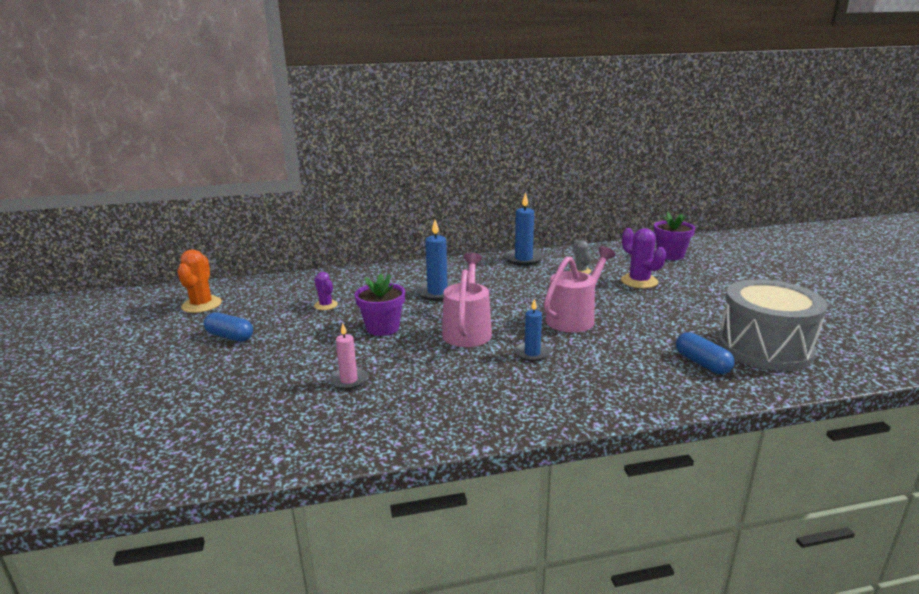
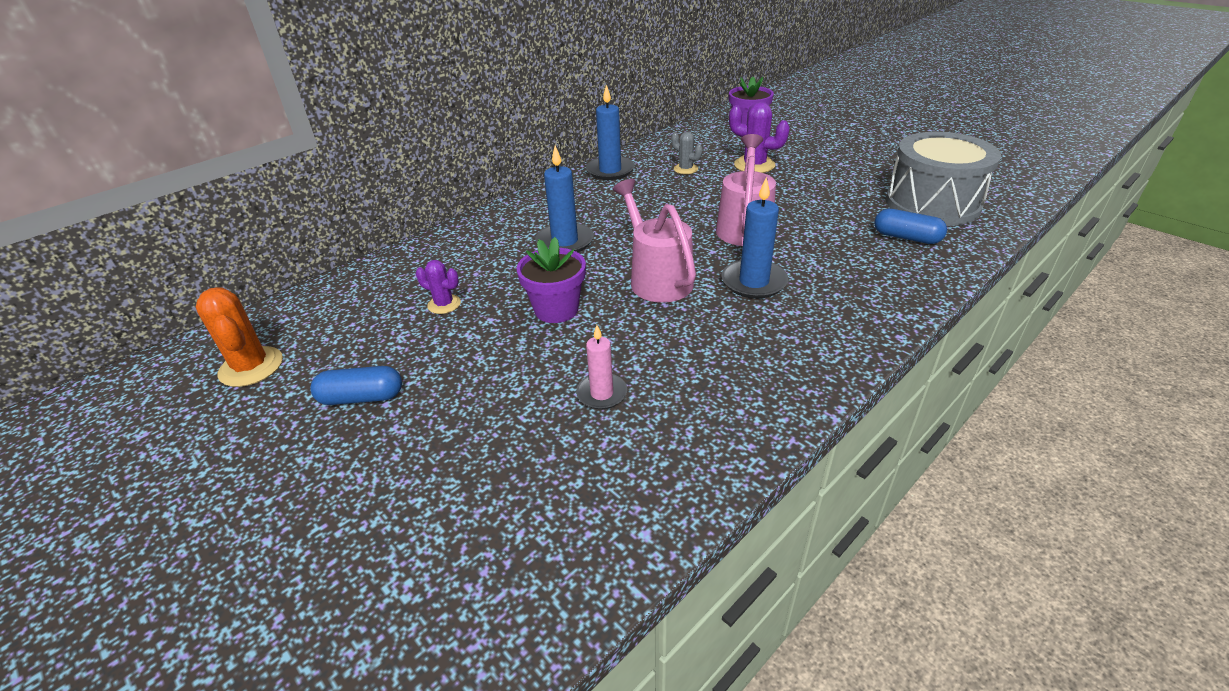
camera: 30 degrees left, 15 degrees up
(532, 353) = (754, 282): blue candle -> blue candle, size x1.56

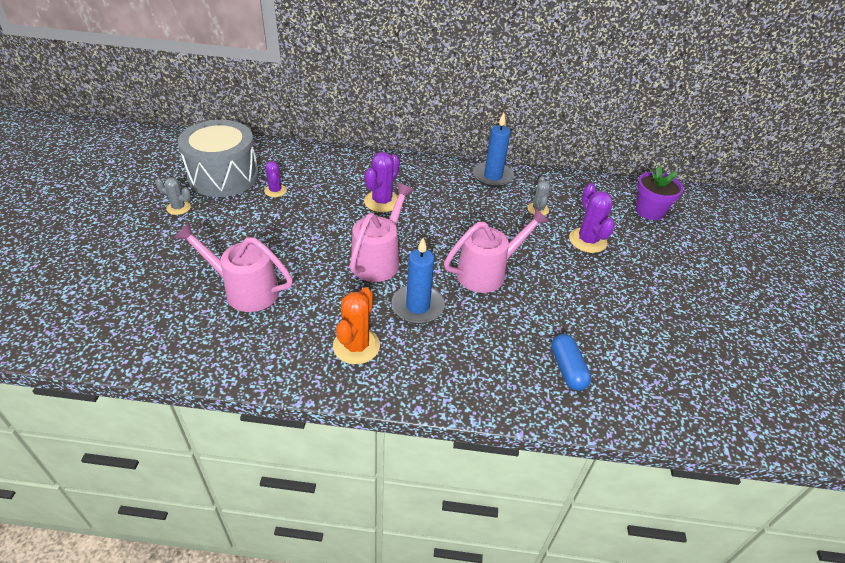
camera: 45 degrees right, 5 degrees up
(251, 367) = (175, 161): orange cactus -> orange cactus (356, 346)
(361, 398) = (178, 208): blue capsule -> grey cactus
(556, 309) = (307, 234): purple flower pot -> none
(565, 242) = (382, 201): blue candle -> purple cactus
(602, 393) = (244, 290): pink candle -> pink watering can
(932, 204) = (646, 368): grey drum -> grey drum (223, 176)

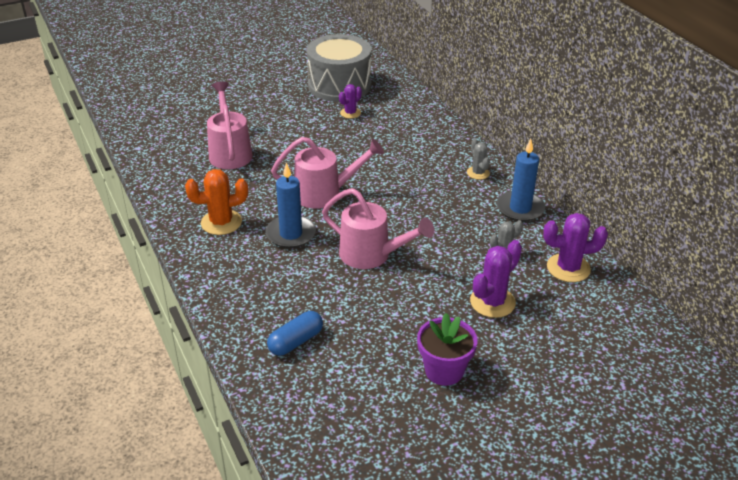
camera: 60 degrees right, 5 degrees down
(178, 208) = (283, 87): grey cactus -> grey cactus (478, 173)
(382, 201) = (400, 165): purple cactus -> purple cactus (568, 268)
(649, 211) = (605, 334): purple flower pot -> purple flower pot (444, 370)

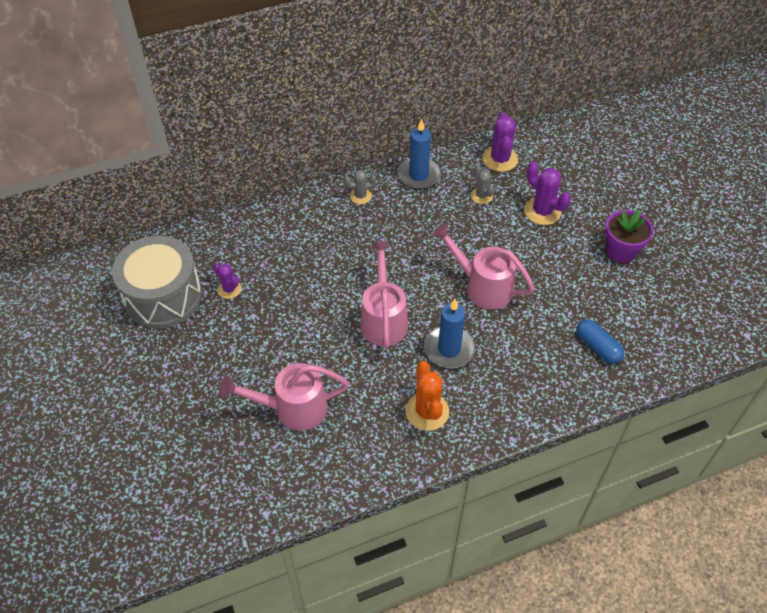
camera: 85 degrees left, 15 degrees up
(372, 255) = (482, 286): pink watering can -> pink watering can turned 90 degrees counterclockwise

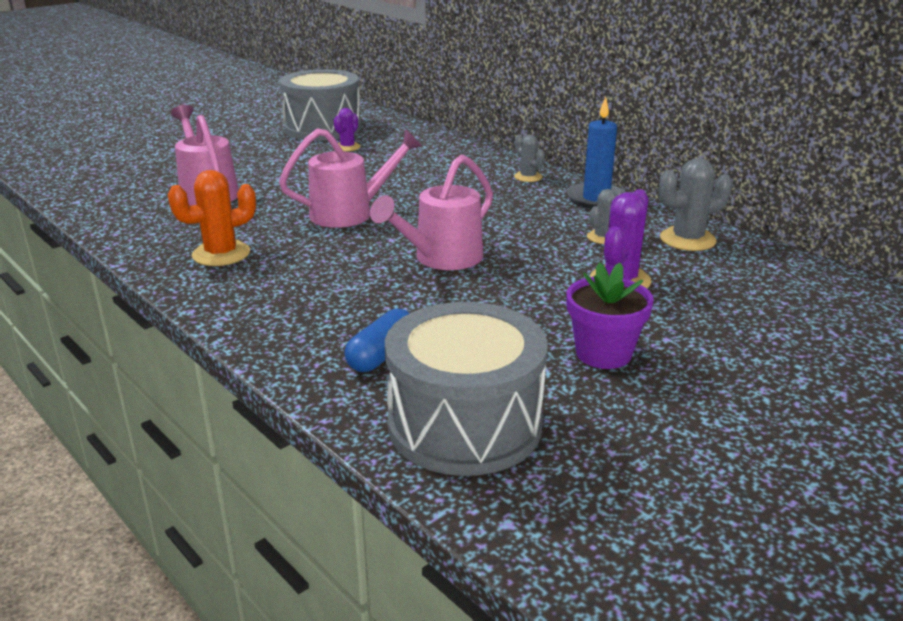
camera: 70 degrees right, 25 degrees down
(449, 349) = (323, 253): blue candle -> none
(482, 286) = (441, 259): pink watering can -> pink watering can turned 150 degrees counterclockwise
(500, 159) = (687, 240): purple cactus -> grey cactus
(673, 329) = (465, 425): none -> grey drum

